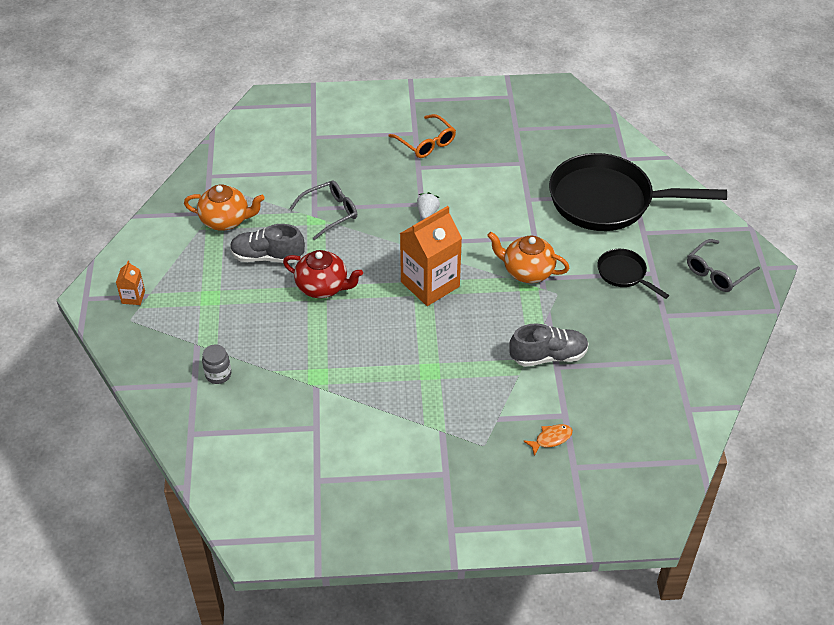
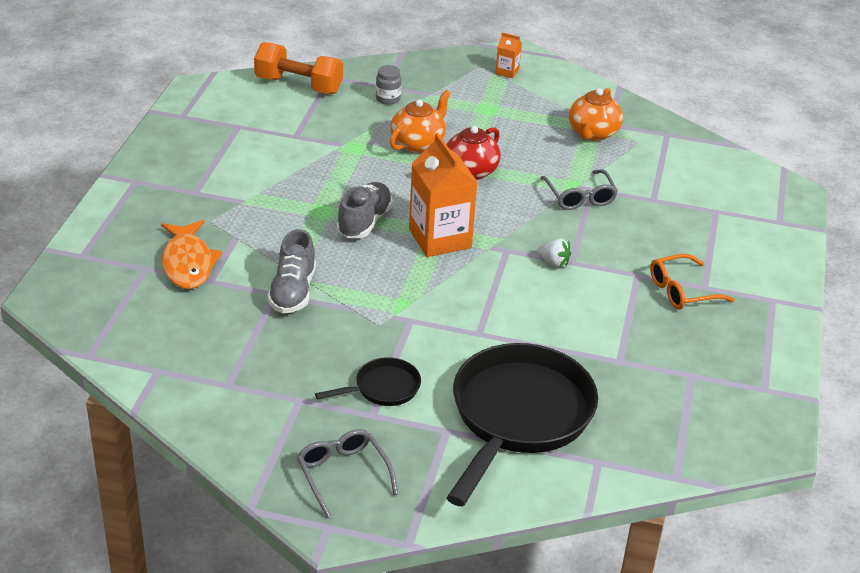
camera: 105 degrees right, 10 degrees down
(217, 455) = (298, 85): none -> orange dumbbell
(267, 257) = (528, 148): grey shoe -> grey shoe (364, 222)
(527, 271) = (425, 312): orange teapot -> orange teapot (418, 143)
(551, 439) = (188, 263): orange fish -> orange fish, size x2.01

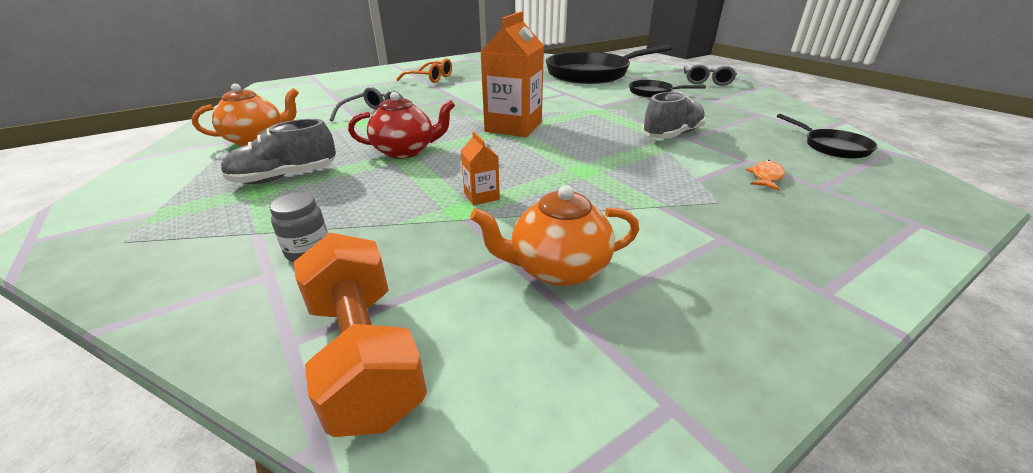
camera: 135 degrees left, 5 degrees down
(142, 339) = (831, 147): none -> black pan
(188, 263) = (766, 177): orange fish -> orange fish, size x0.50
(364, 222) = (555, 151): grey shoe -> grey shoe (285, 177)
(418, 143) = (394, 187): orange teapot -> orange teapot (558, 269)
(507, 72) = (127, 218): orange carton -> orange carton (481, 196)
(554, 262) = (467, 100): white strawberry -> none

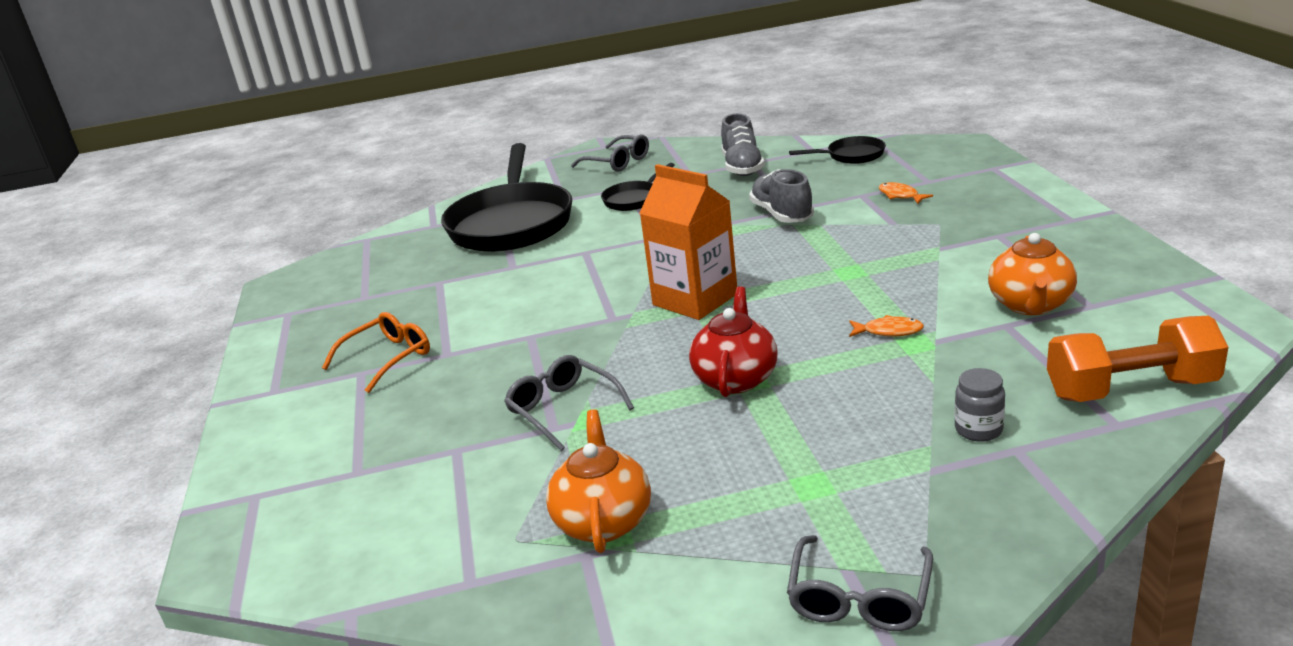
camera: 65 degrees left, 5 degrees down
(118, 219) = (859, 597): none -> grey glasses
(285, 177) = (779, 470): grey shoe -> grey shoe (742, 167)
(481, 196) = (889, 331): orange carton -> orange fish

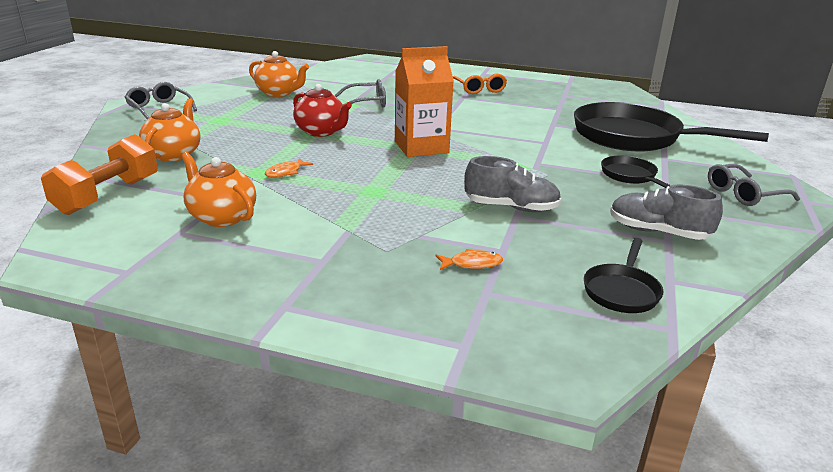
camera: 115 degrees right, 0 degrees up
(978, 430) = (174, 155): grey jar -> orange teapot

